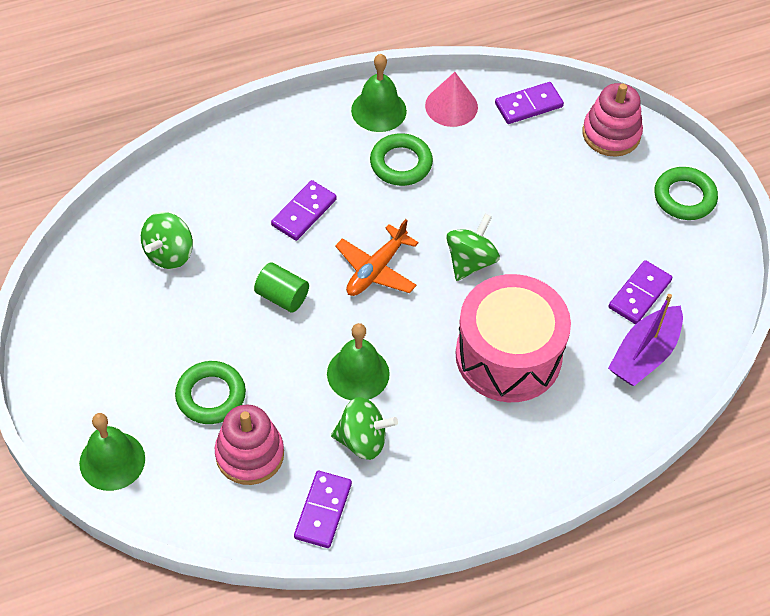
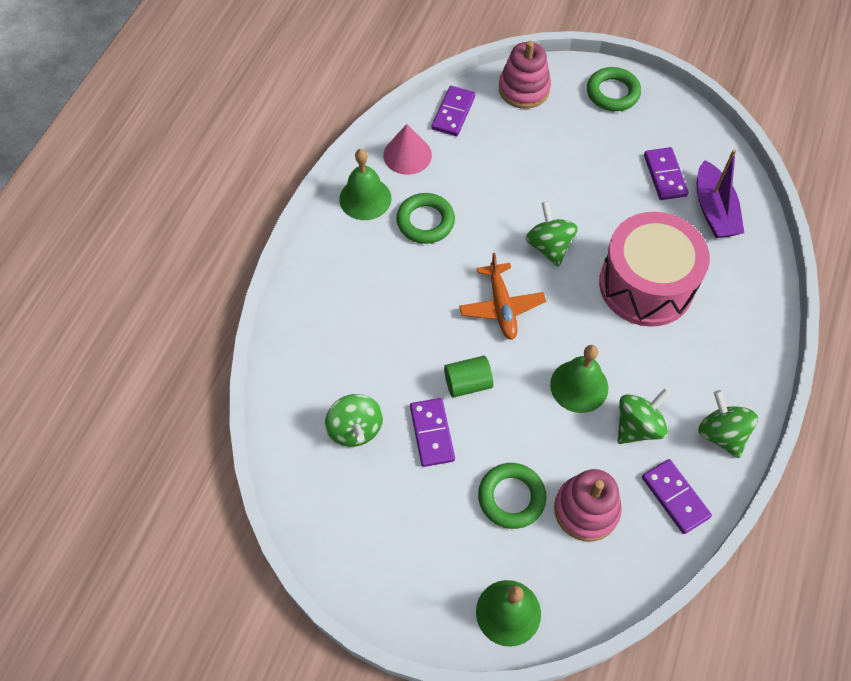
camera: 45 degrees left, 5 degrees up
(304, 212) = (407, 312): purple domino -> purple domino (432, 433)
(418, 507) = (721, 434): none -> green spinning top

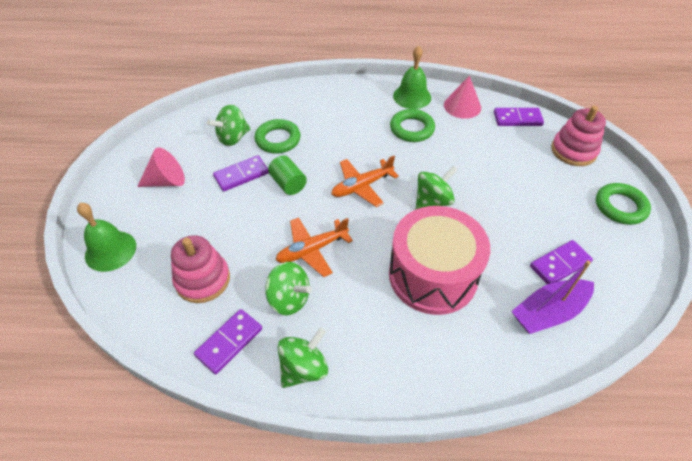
camera: 70 degrees right, 10 degrees down
(408, 528) = (167, 181): none -> pink cone
(511, 497) = (202, 230): green ring -> green ring (278, 139)
(579, 386) = (312, 250): green bell -> orange plane

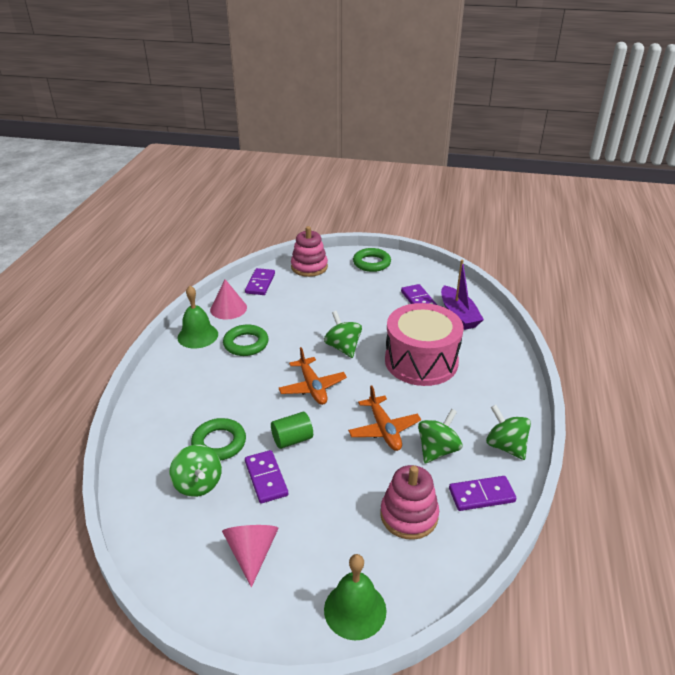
camera: 80 degrees left, 15 degrees down
(229, 342) = (481, 495): purple domino -> purple domino turned 60 degrees counterclockwise

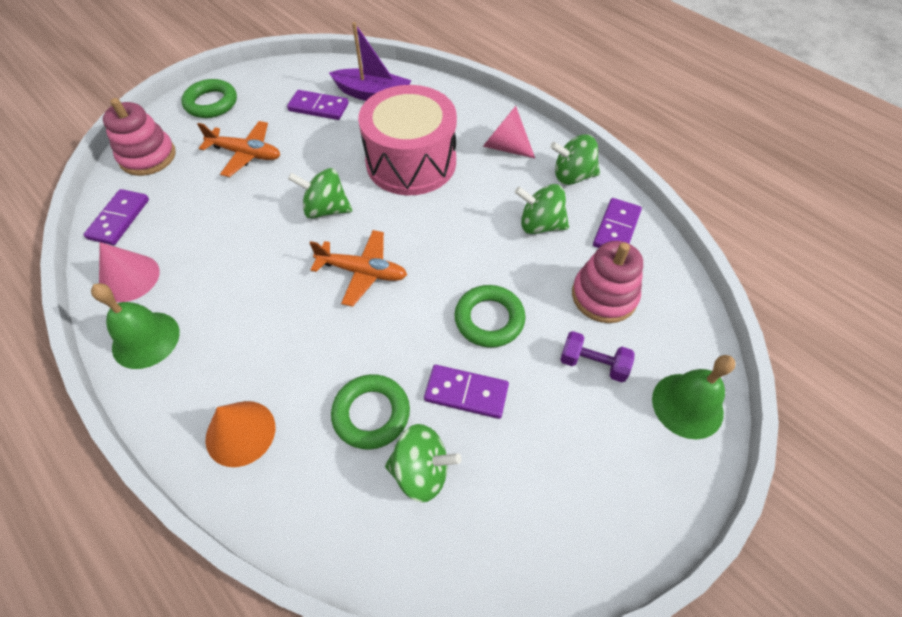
camera: 55 degrees left, 20 degrees up
(170, 399) = (240, 433): none -> orange cone
(246, 344) = (221, 295): green ring -> green ring (489, 319)
(252, 553) = (564, 464): pink cone -> pink cone (505, 146)
(260, 283) = (119, 219): purple domino -> purple domino turned 60 degrees clockwise
(292, 439) = (427, 336): green cylinder -> none
(343, 535) = (593, 364): none -> purple dumbbell
(384, 429) = (480, 248): orange plane -> orange plane (246, 154)
(437, 450) = (540, 225): green spinning top -> green spinning top turned 60 degrees counterclockwise

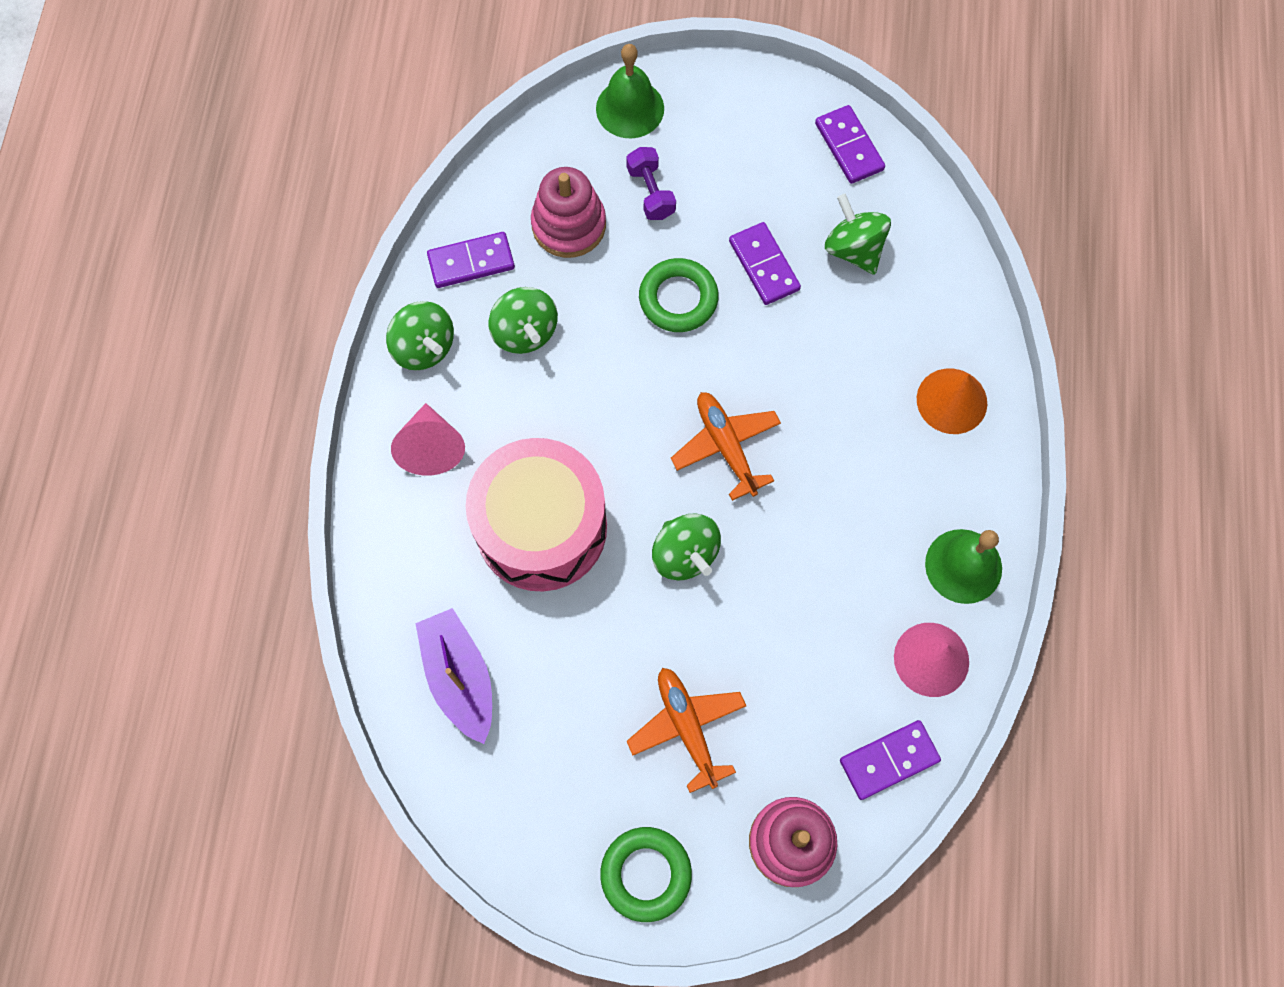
camera: 130 degrees left, 15 degrees up
(318, 107) = (539, 723): purple domino -> purple domino (849, 146)
(371, 414) = (846, 319): green ring -> none

